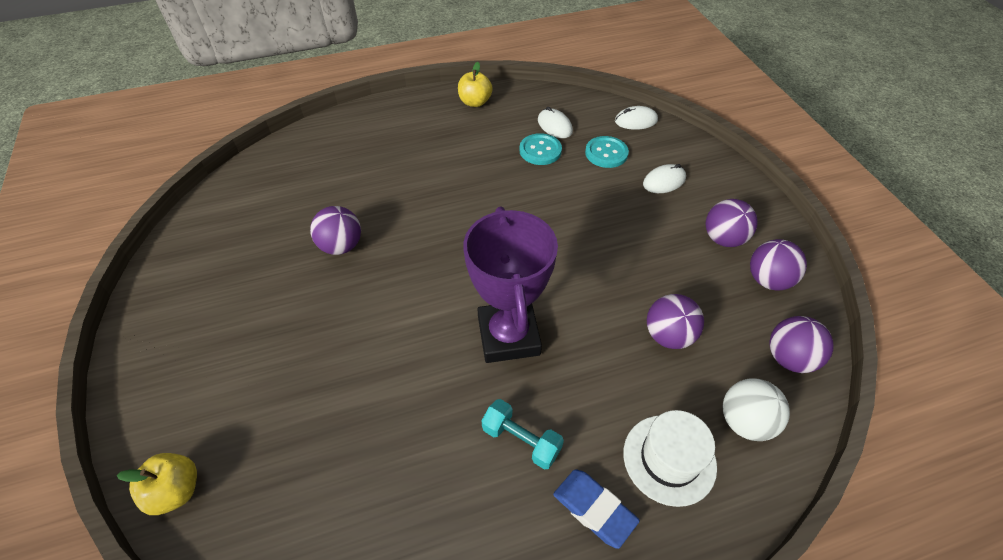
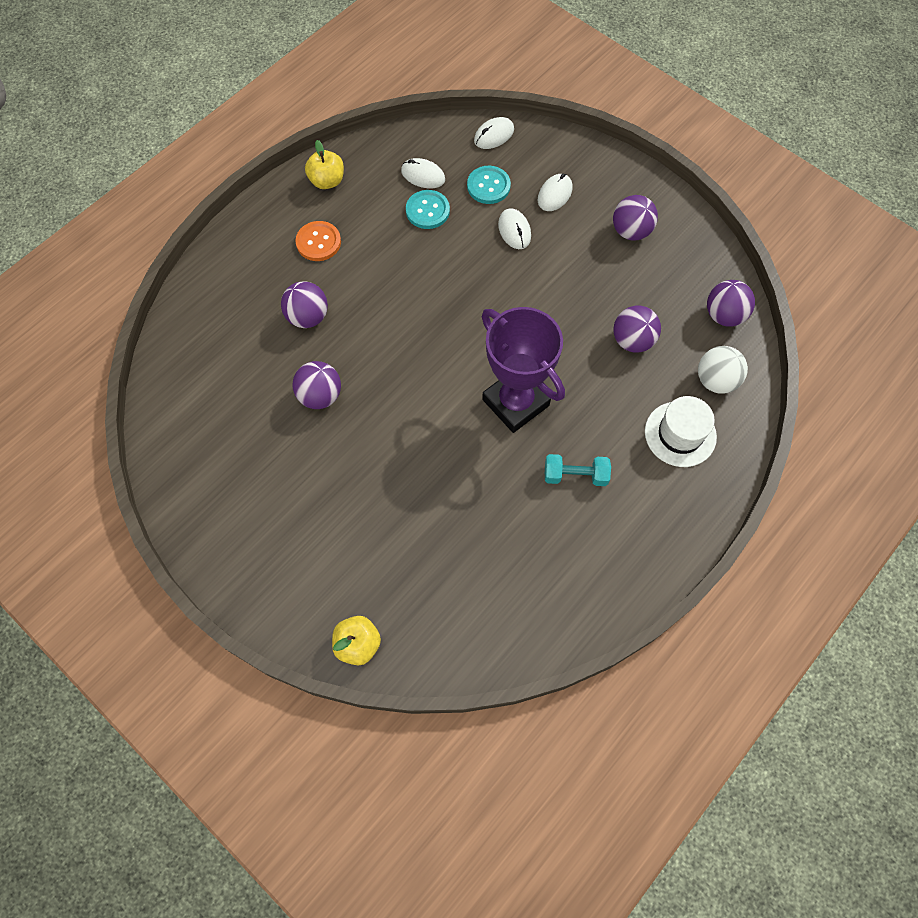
camera: 30 degrees left, 15 degrees up
(435, 138) = (318, 242): none -> orange button
(594, 509) = (650, 494): blue eraser -> none
(607, 194) = (514, 230): none -> white mouse
(768, 280) = (681, 254): purple ball -> purple ball (308, 317)

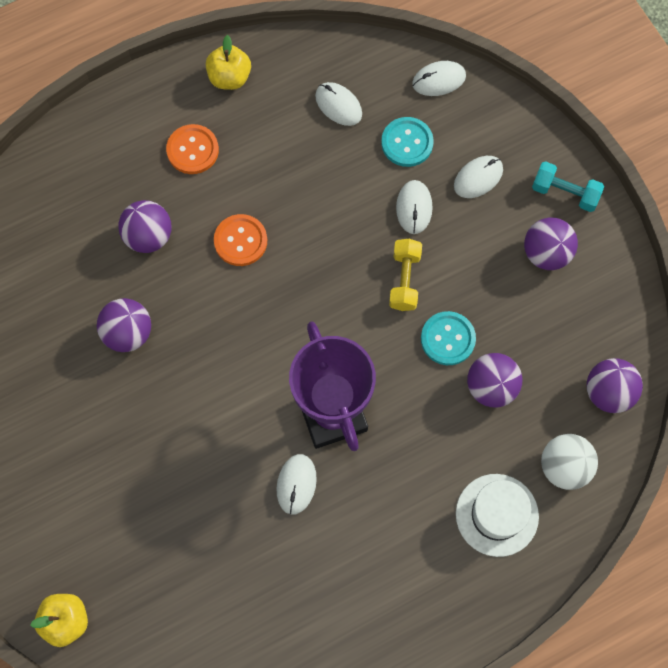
camera: 20 degrees right, 5 degrees up
(385, 297) = (240, 241): none -> orange button
(427, 211) = (326, 151): turquoise button -> turquoise button (448, 339)
(509, 466) = (296, 484): none -> white mouse
(530, 284) = (404, 280): none -> yellow dumbbell
(575, 475) = (362, 520): turquoise dumbbell -> turquoise dumbbell (565, 193)

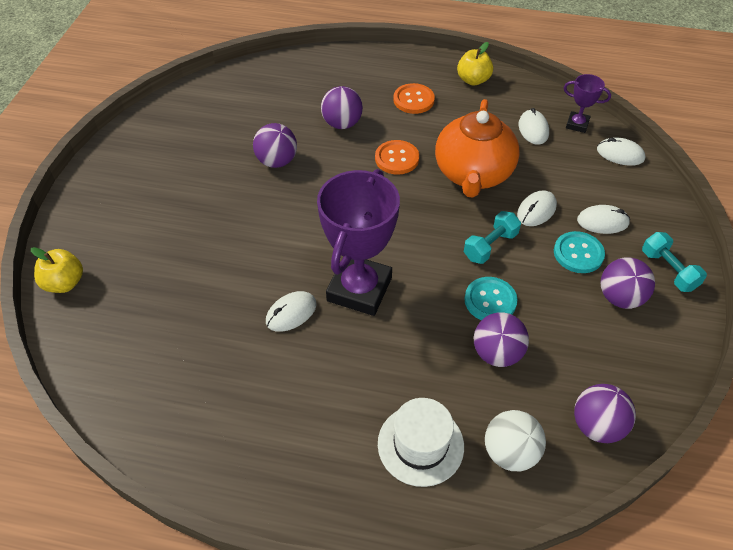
camera: 40 degrees right, 20 degrees down
(326, 206) = (473, 174): none -> orange teapot
(374, 68) = (577, 124): none -> purple trophy
(404, 280) = (490, 246): yellow dumbbell -> turquoise dumbbell
(407, 143) = (564, 173): turquoise button -> turquoise button (578, 253)

